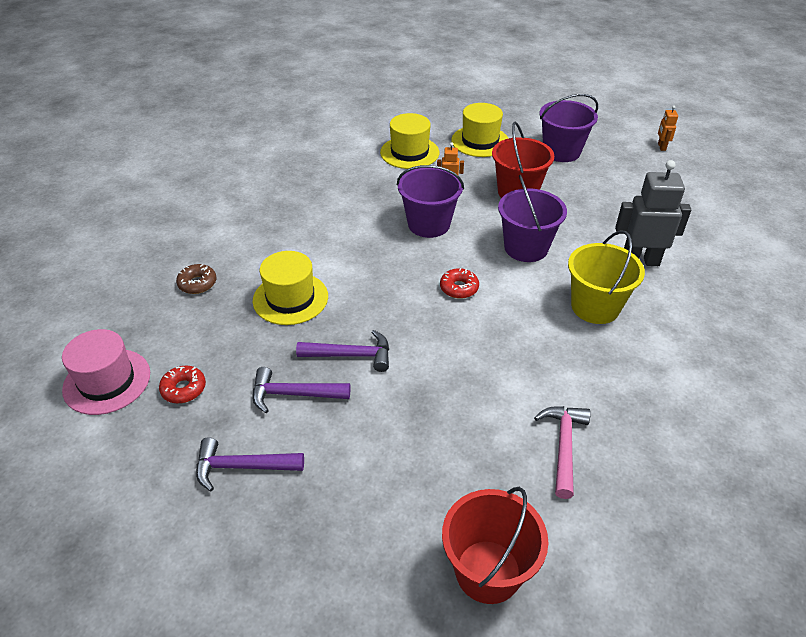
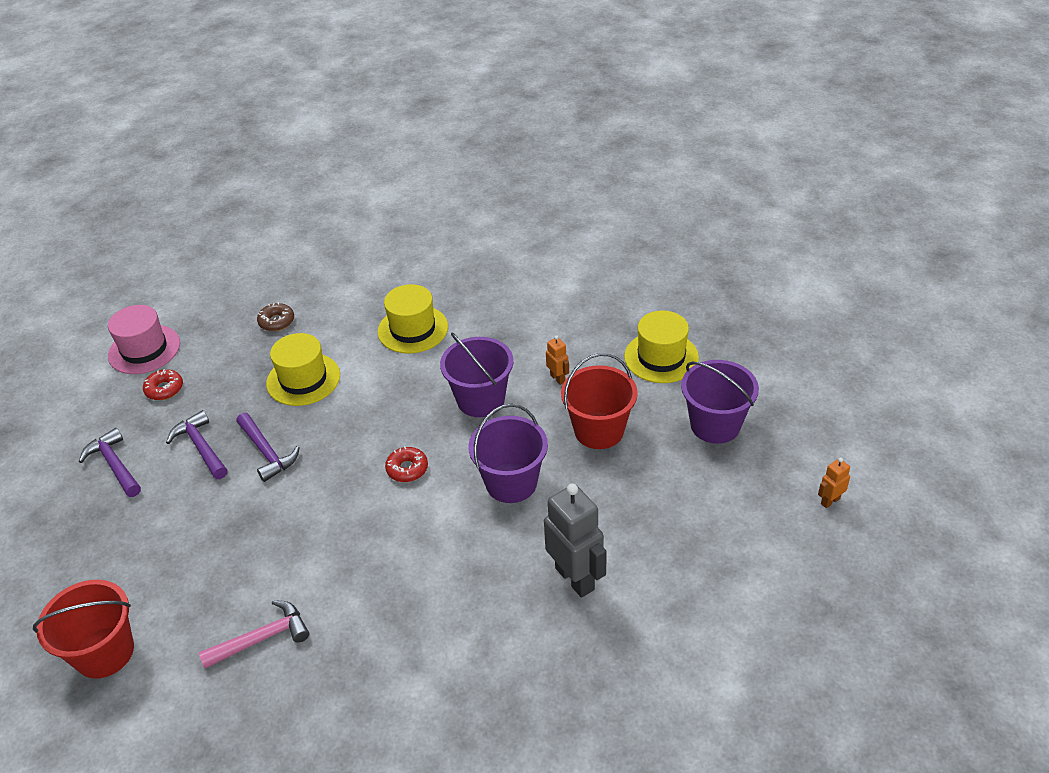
camera: 55 degrees right, 0 degrees up
(409, 152) = (583, 323): yellow hat -> yellow hat (413, 329)
(595, 307) = (466, 576): yellow bucket -> none

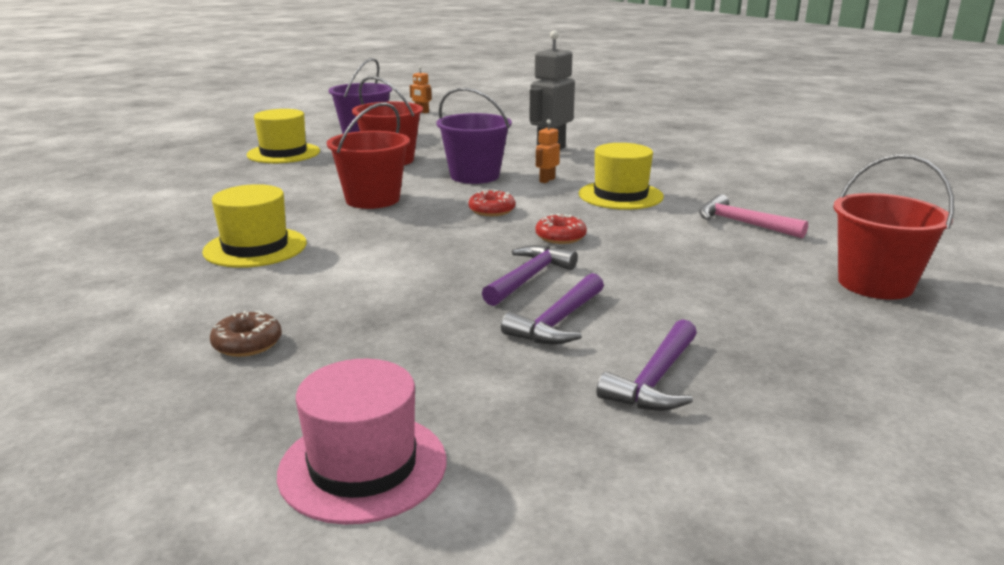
camera: 115 degrees left, 20 degrees down
(164, 389) = (463, 396): red donut -> red donut (560, 237)
(303, 379) = (382, 289): yellow hat -> yellow hat (620, 195)
(481, 400) = (372, 199): purple bucket -> red bucket
(558, 378) = (326, 178): orange robot -> orange robot (547, 180)

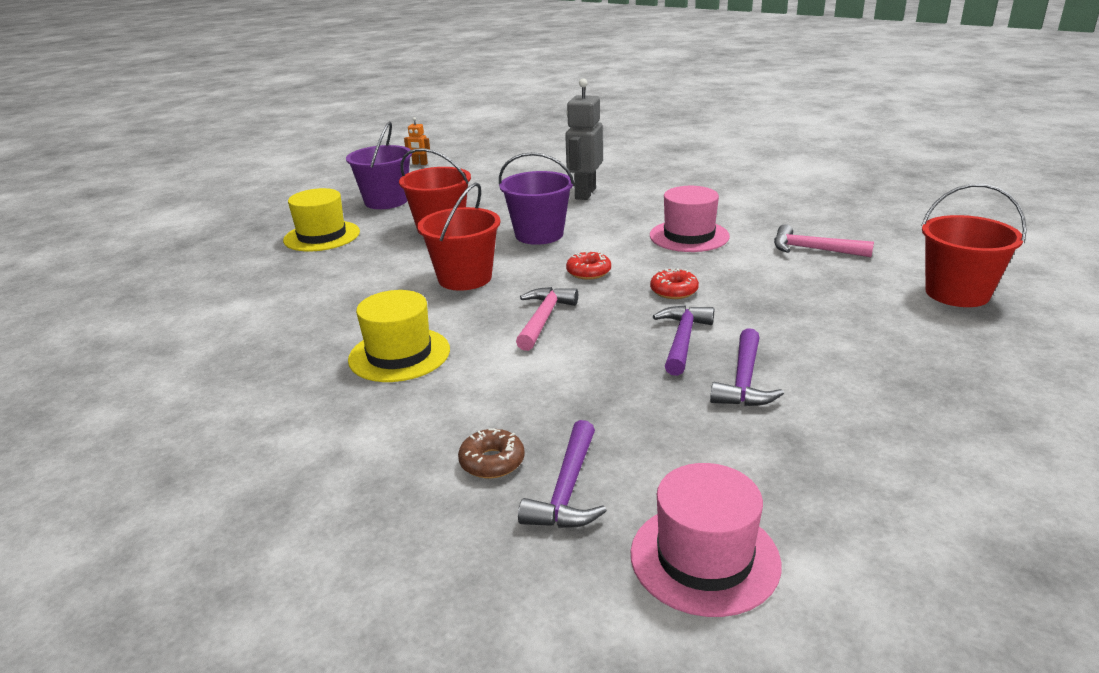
camera: 15 degrees left, 5 degrees up
(411, 240) = (544, 319): none -> pink hammer
(547, 180) = (610, 229): orange robot -> none
(620, 195) = (689, 236): yellow hat -> pink hat
(655, 379) = (864, 420): purple hammer -> purple hammer (567, 490)

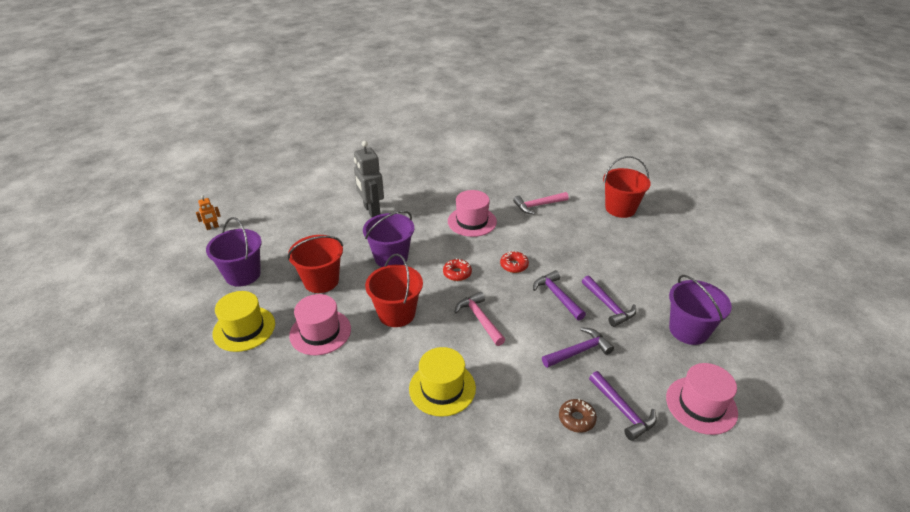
camera: 45 degrees left, 10 degrees up
(373, 263) = (320, 332): none -> pink hat
(615, 403) = (579, 351): none -> purple hammer
(842, 467) = (688, 330): none -> purple bucket

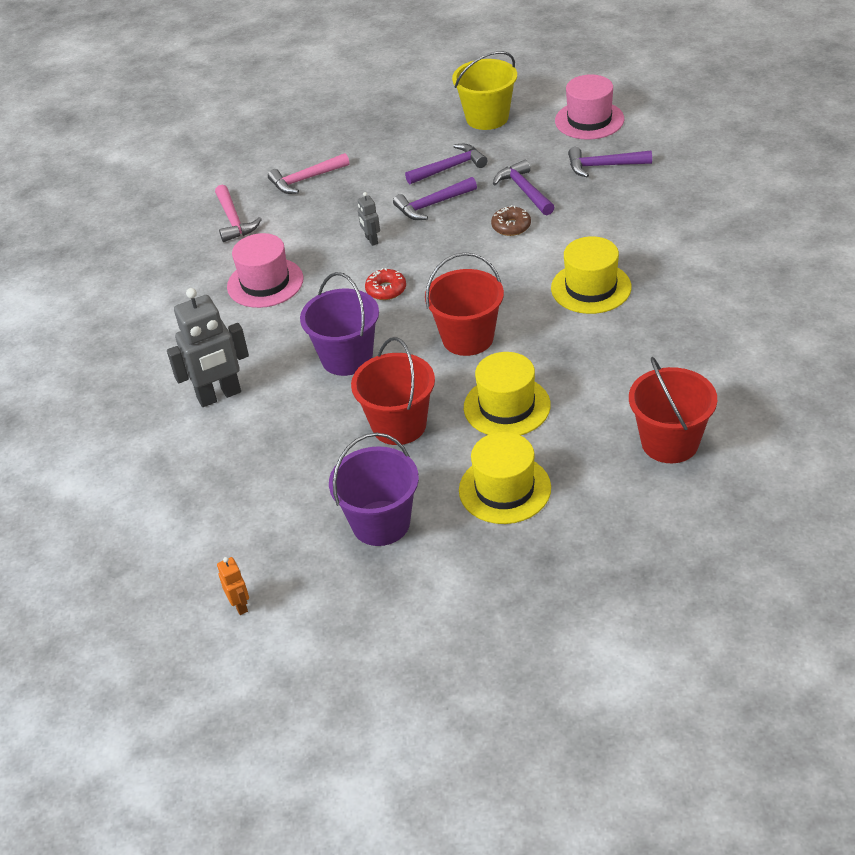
camera: 85 degrees left, 5 degrees up
(320, 332) = (507, 406): pink hat -> yellow hat
(480, 319) = (475, 265): pink hammer -> pink hammer (306, 179)
(514, 265) = (371, 240): red donut -> grey robot
(576, 419) = (619, 194): brown donut -> brown donut (511, 226)
(620, 208) = (253, 150): red bucket -> red bucket (670, 442)
(622, 410) = (603, 166): purple hammer -> purple hammer turned 150 degrees counterclockwise
(688, 330) = (487, 118): purple bucket -> yellow bucket

